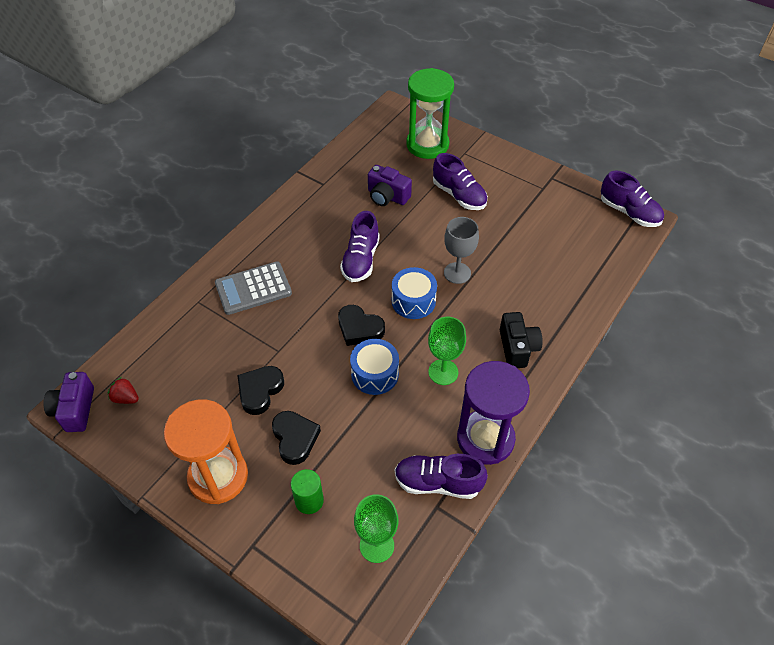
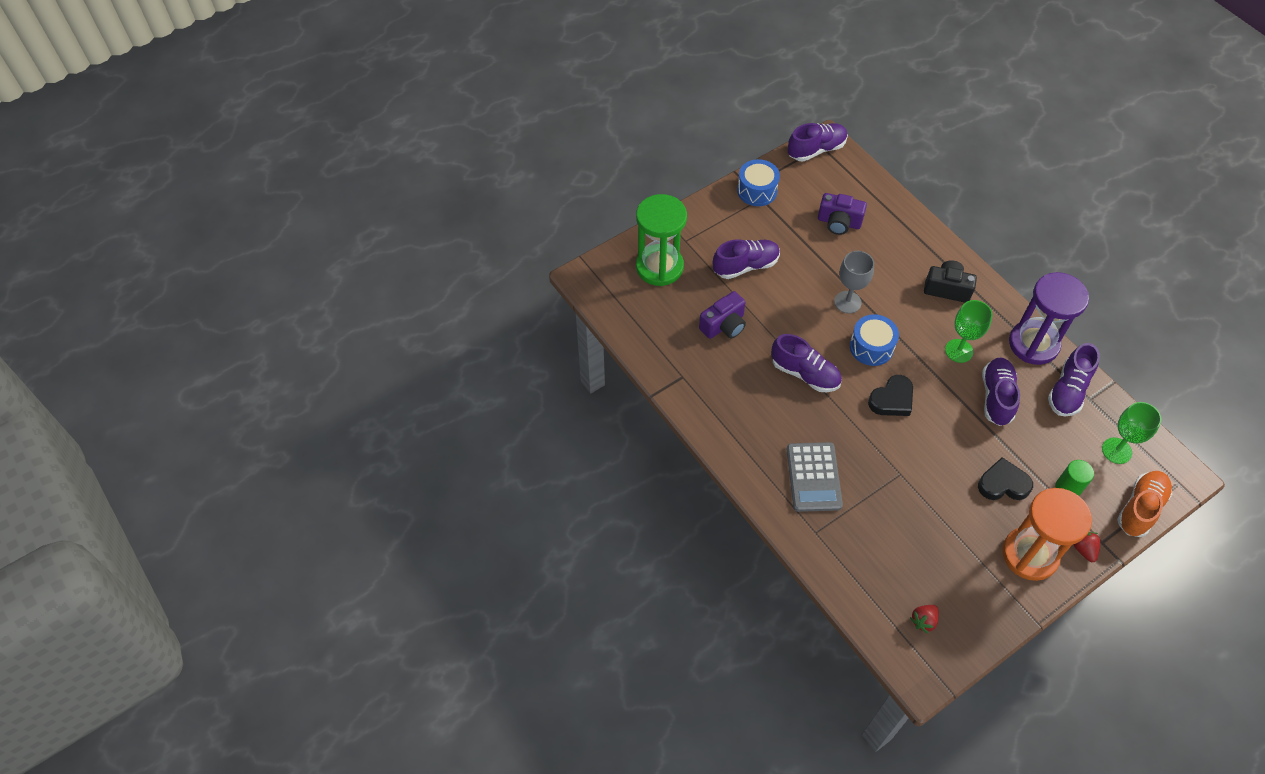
camera: 70 degrees left, 5 degrees up
(75, 410) = (926, 671): purple camera -> purple camera (839, 222)
(237, 528) = (1083, 550): none -> red strawberry
(260, 391) = (944, 500): black heart -> none
(307, 581) = (1140, 508): none -> orange shoe
(375, 374) = (948, 403): blue drum -> blue drum (757, 190)
(399, 415) = (996, 397): none -> purple shoe

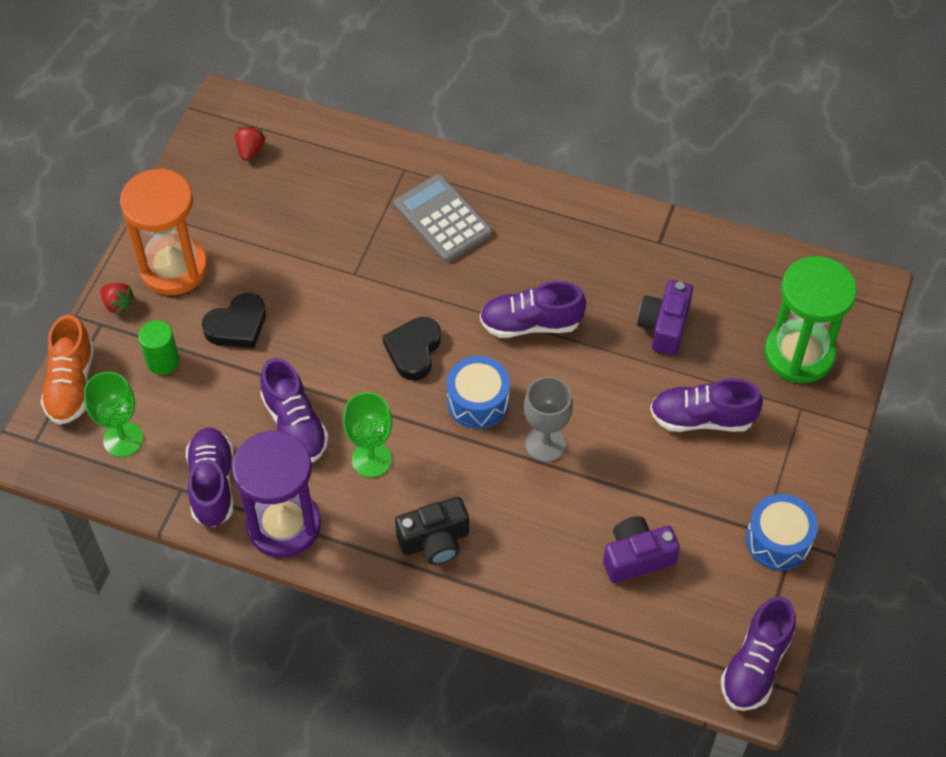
camera: 145 degrees right, 0 degrees up
(745, 266) = (702, 418): purple shoe -> purple shoe turned 60 degrees clockwise

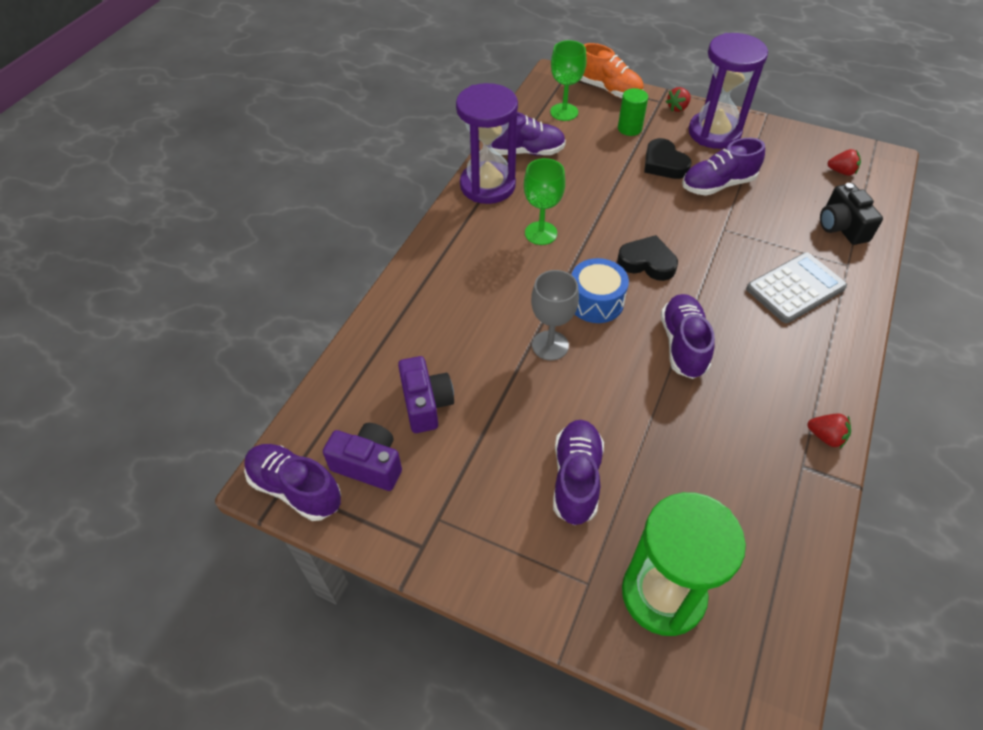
camera: 95 degrees right, 5 degrees down
(71, 384) = (608, 90): orange shoe -> orange shoe turned 150 degrees counterclockwise
(174, 268) = (714, 133): orange hourglass -> purple hourglass
(295, 425) = (574, 192): purple shoe -> purple shoe (717, 185)
(435, 541) = (463, 267): black camera -> black camera (841, 227)
(626, 221) = (825, 437): none -> red strawberry
(664, 326) = (690, 457): purple camera -> purple camera (369, 465)
(778, 540) = (425, 531): blue drum -> none

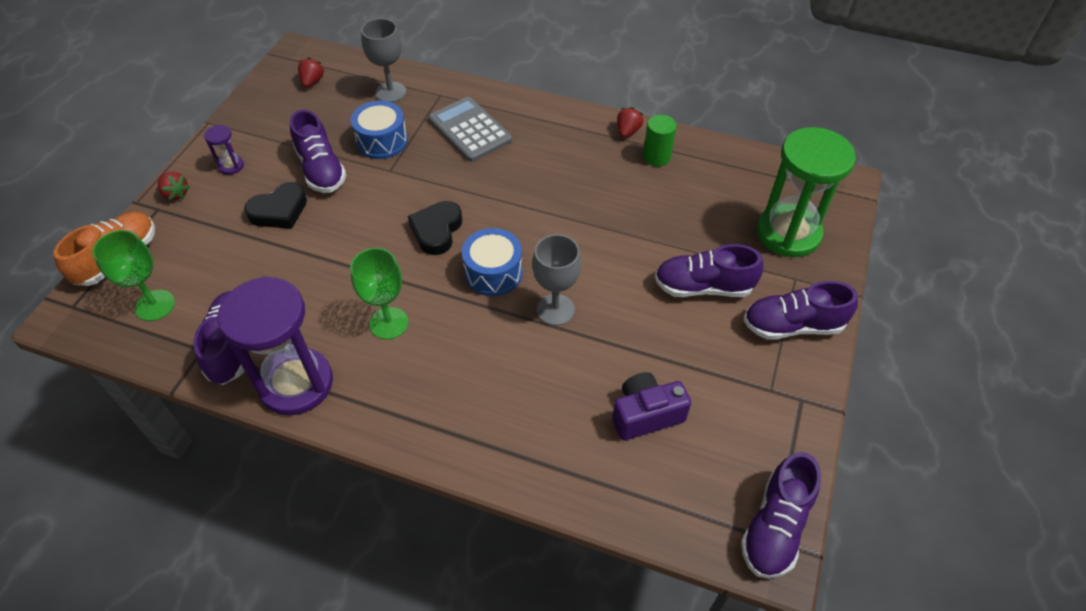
camera: 95 degrees left, 0 degrees up
(369, 465) = (730, 459): purple camera -> none
(629, 128) = (206, 239): green cylinder -> green cylinder (656, 157)
(683, 345) = (544, 209): purple shoe -> purple shoe (792, 326)
(714, 133) = (231, 166): purple hourglass -> purple hourglass, size x0.42
(764, 222) = (382, 141): none -> blue drum
(841, 227) = (391, 92): black camera -> grey goblet

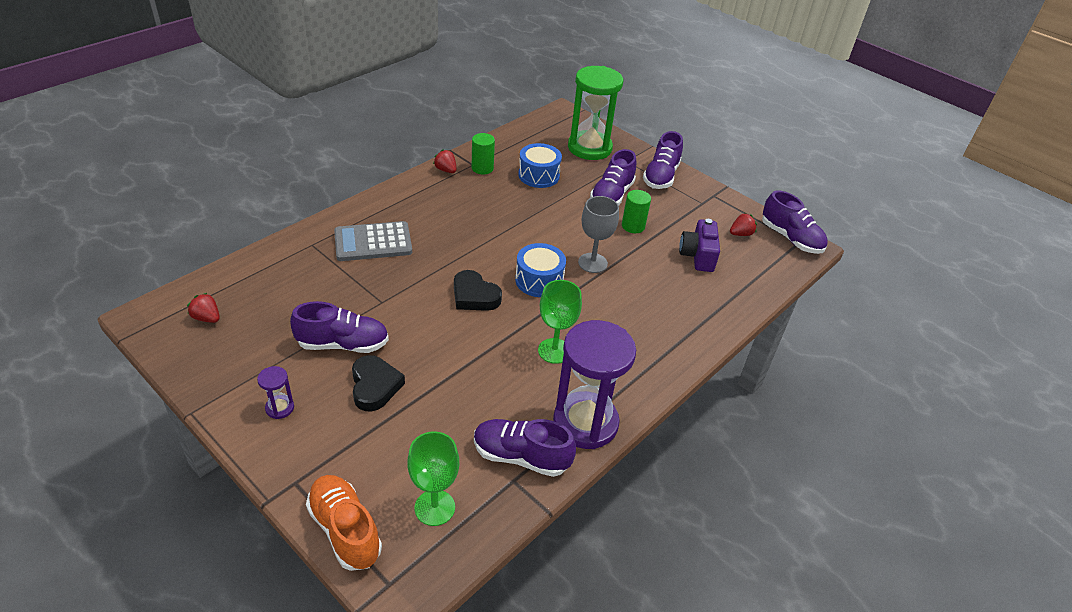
camera: 70 degrees left, 10 degrees down
(176, 194) = (284, 462): red strawberry -> red strawberry (740, 234)
(382, 141) = (339, 296): blue drum -> blue drum (539, 175)
(391, 92) = (278, 271): grey goblet -> none
(656, 327) = (633, 226): none -> green cylinder

